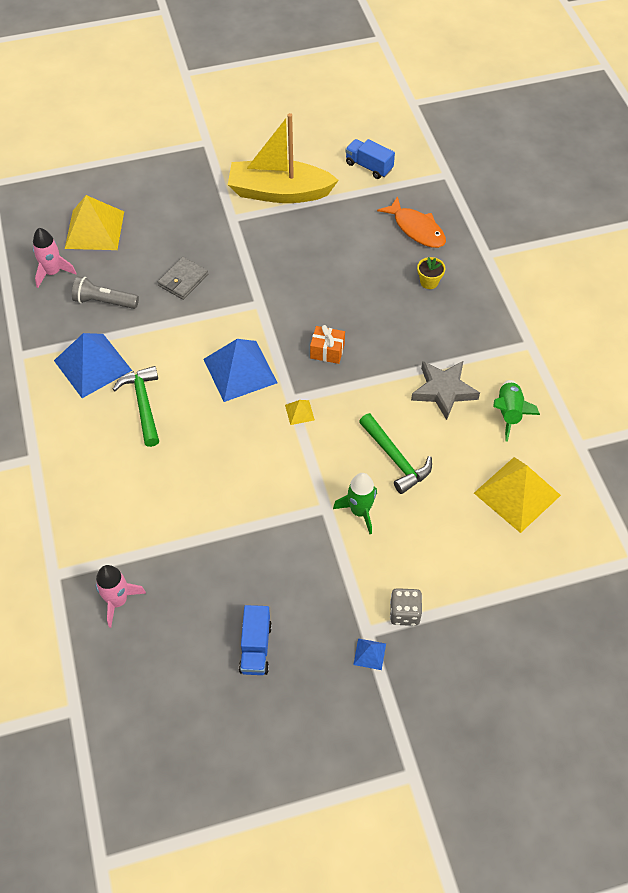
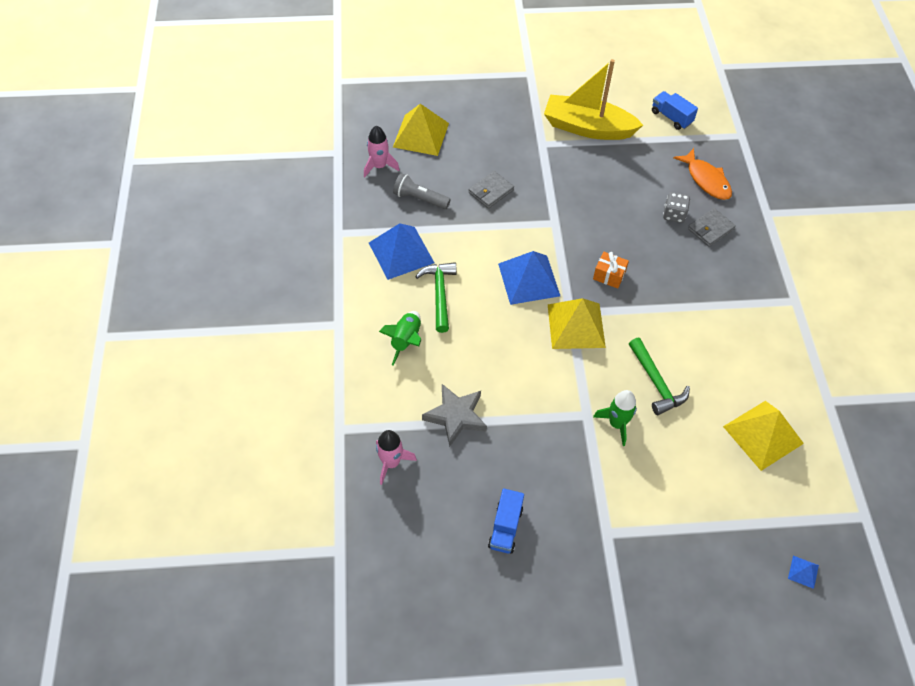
camera: 10 degrees right, 0 degrees up
(299, 412) = (576, 325): yellow pyramid -> yellow pyramid, size x2.37
(369, 654) = (606, 553): blue pyramid -> blue pyramid (803, 571)
(404, 613) = (643, 523): grey dice -> grey dice (674, 215)
(429, 282) = (710, 229): yellow flower pot -> grey wallet
(444, 391) = (709, 329): grey star -> grey star (456, 416)
(509, 413) = (766, 360): green rocket -> green rocket (406, 340)

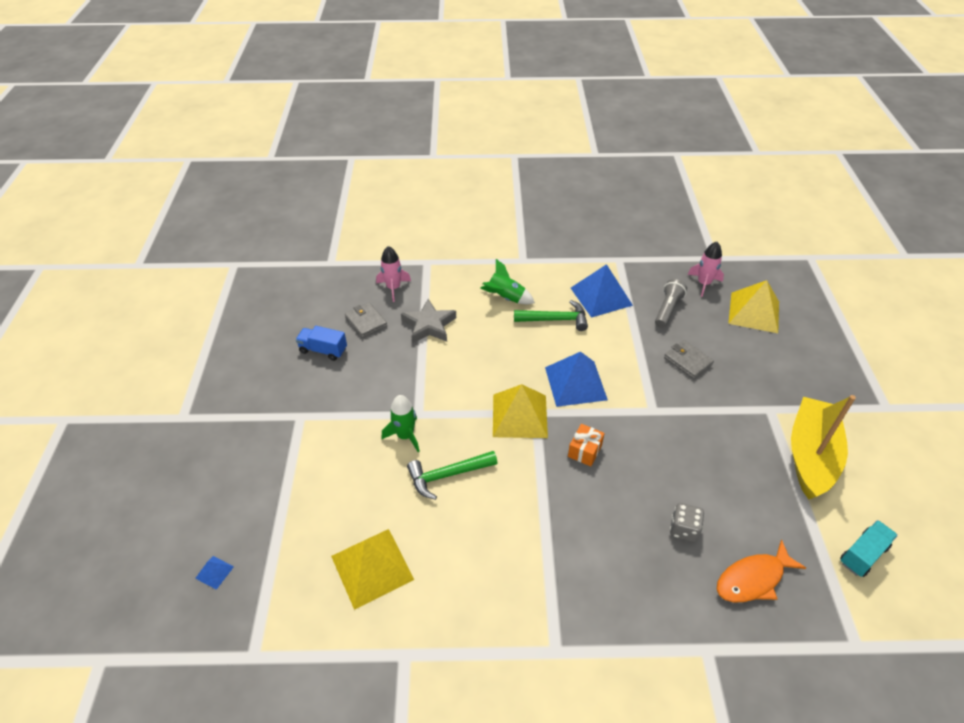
camera: 95 degrees right, 10 degrees down
(671, 117) = (863, 554): blue truck -> turquoise truck
(710, 229) = (666, 568): grey wallet -> grey wallet (366, 322)

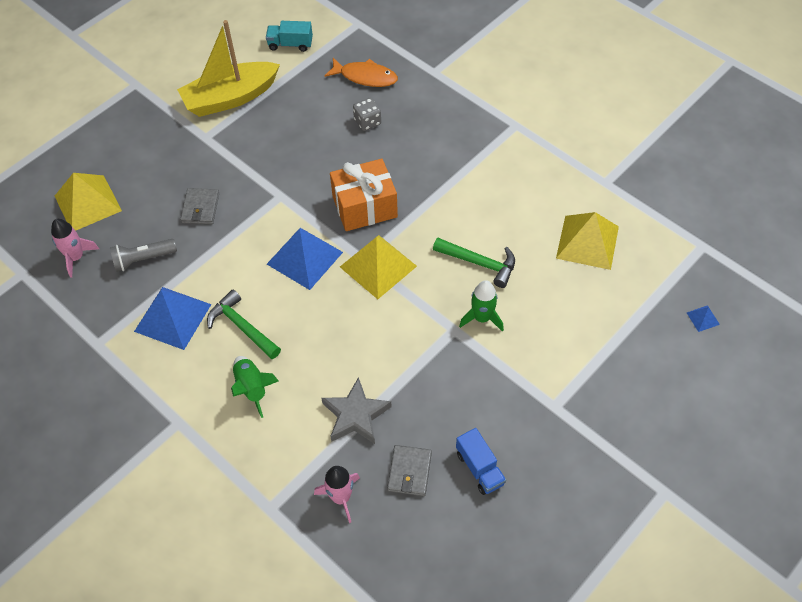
camera: 135 degrees left, 10 degrees up
(585, 451) = (364, 207): orange gift -> orange gift, size x1.96

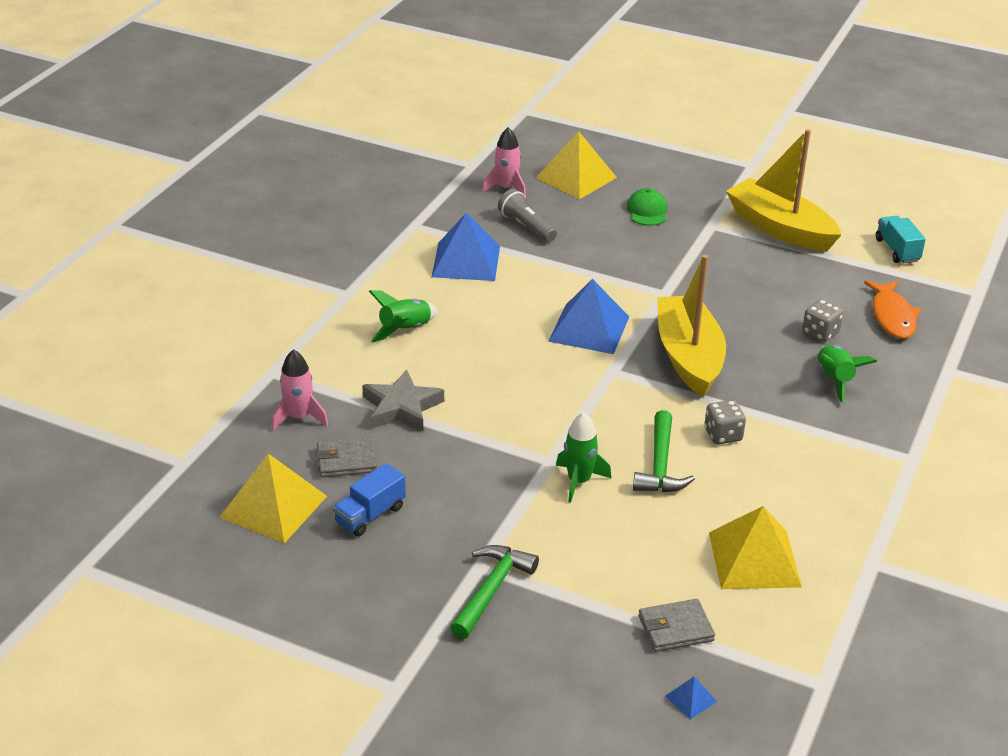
camera: 70 degrees right, 20 degrees down
(164, 171) = (647, 211): none -> green cap
(200, 208) = (613, 245): grey wallet -> grey wallet (675, 628)
(242, 327) = (476, 307): green hammer -> green hammer (492, 590)
(364, 207) = (688, 357): orange gift -> yellow boat
(378, 266) = (608, 384): yellow pyramid -> yellow pyramid (273, 506)
(422, 134) = (834, 380): none -> green rocket
(459, 216) = (723, 435): none -> grey dice

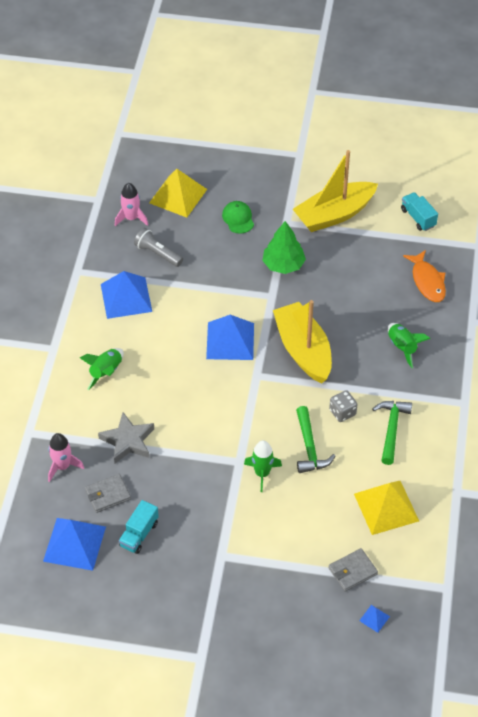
camera: 15 degrees left, 15 degrees up
(273, 506) = (74, 544): yellow pyramid -> blue pyramid
(370, 515) = (139, 534): blue truck -> turquoise truck
(492, 590) = (234, 572): green hammer -> green hammer (391, 429)
(692, 265) = (283, 264): none -> green tree
(780, 228) = (334, 214): yellow boat -> yellow boat turned 60 degrees counterclockwise
(820, 333) = (383, 308): grey dice -> none

